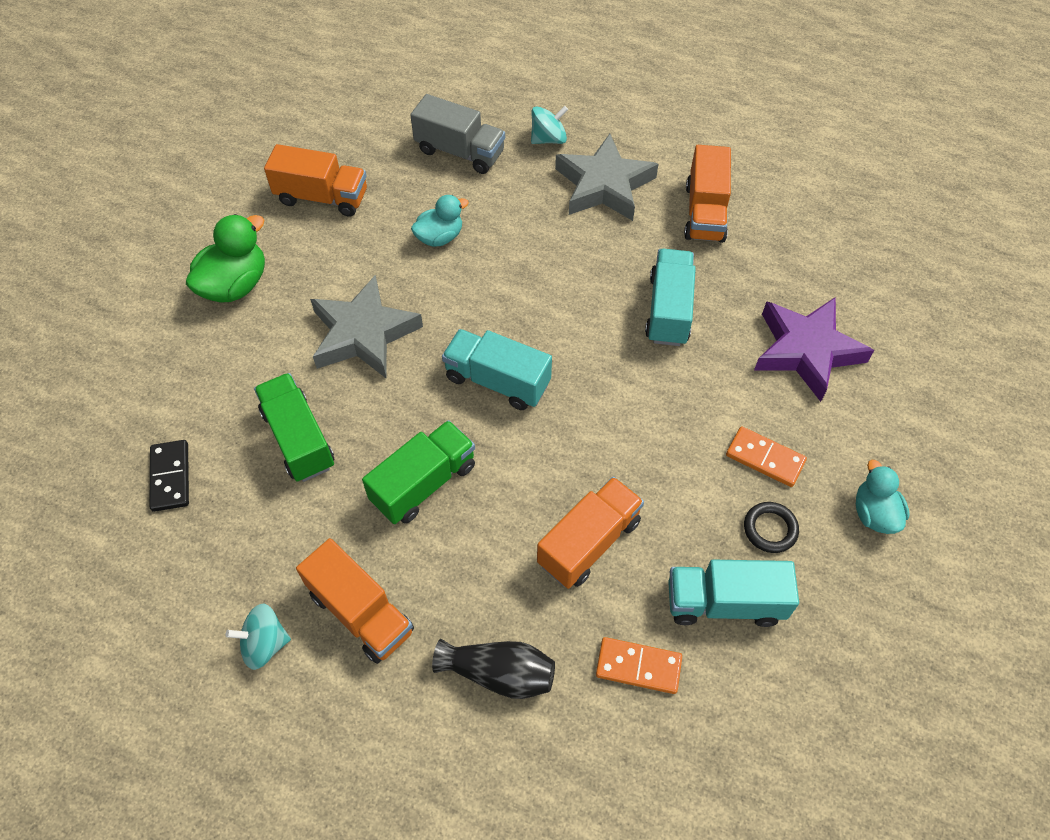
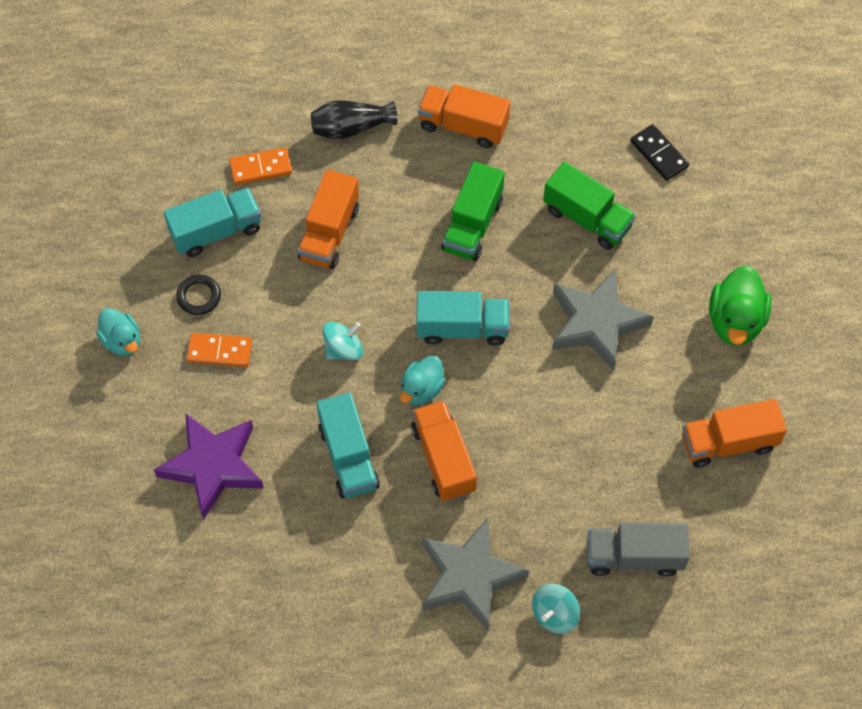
camera: 155 degrees right, 5 degrees up
(264, 644) = (514, 84): turquoise spinning top -> turquoise spinning top (343, 349)
(440, 237) = (592, 446): turquoise duck -> turquoise duck (421, 389)
(705, 212) = (356, 585): orange truck -> orange truck (443, 459)

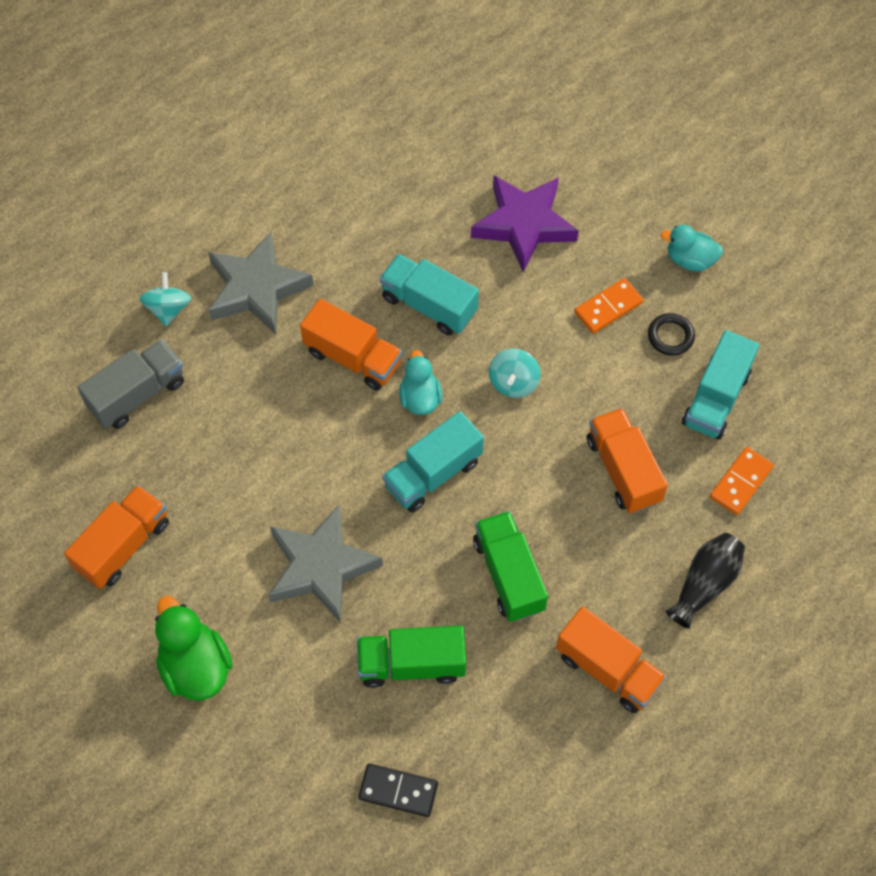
camera: 140 degrees right, 0 degrees up
(463, 126) = (608, 669): orange truck -> orange truck turned 60 degrees clockwise

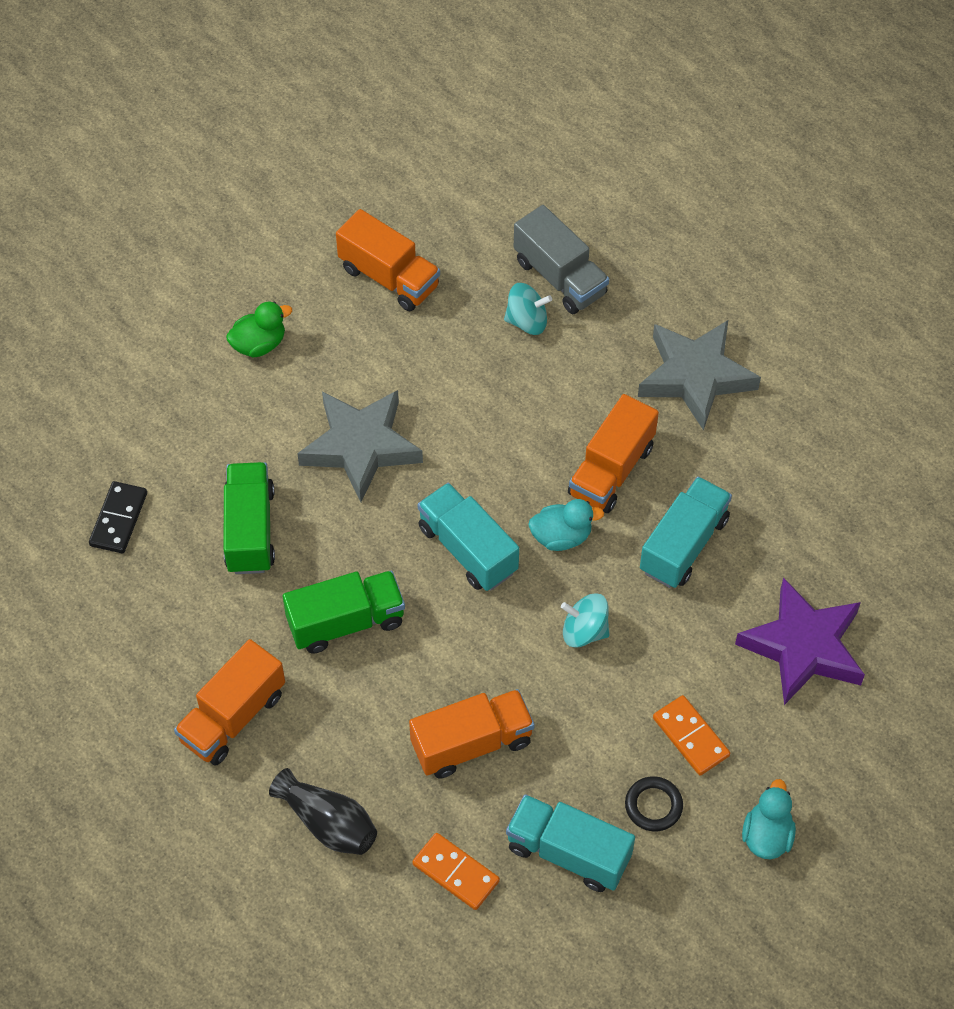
camera: 90 degrees right, 5 degrees down
(168, 309) = (665, 298): turquoise spinning top -> turquoise spinning top (527, 321)
(195, 666) = (259, 344): green duck -> green duck, size x0.65

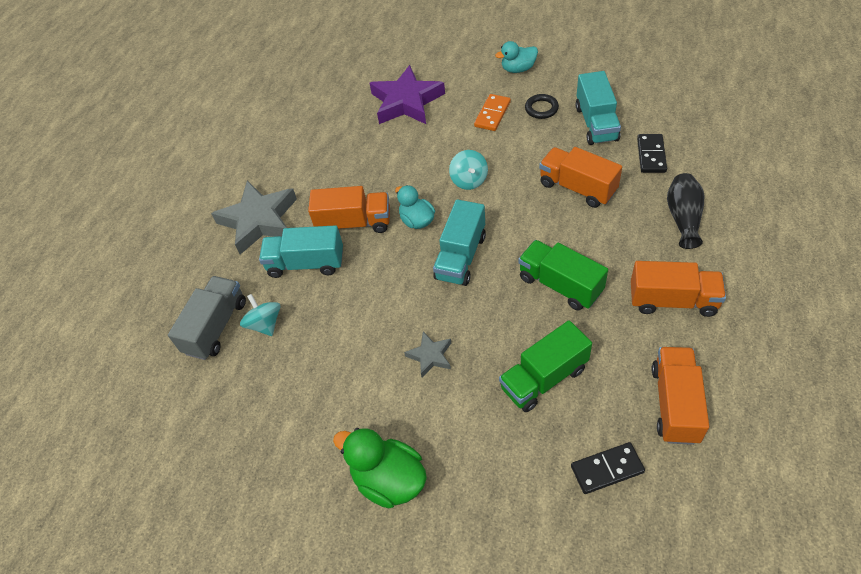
camera: 115 degrees left, 5 degrees down
(259, 344) = (389, 480): green duck -> green duck, size x1.53
(361, 447) = (430, 356): grey star -> grey star, size x0.49
(389, 277) = (272, 430): orange truck -> orange truck (674, 404)
(455, 873) = (651, 155): orange domino -> black domino
(683, 545) = (381, 170): turquoise truck -> turquoise truck (306, 264)

